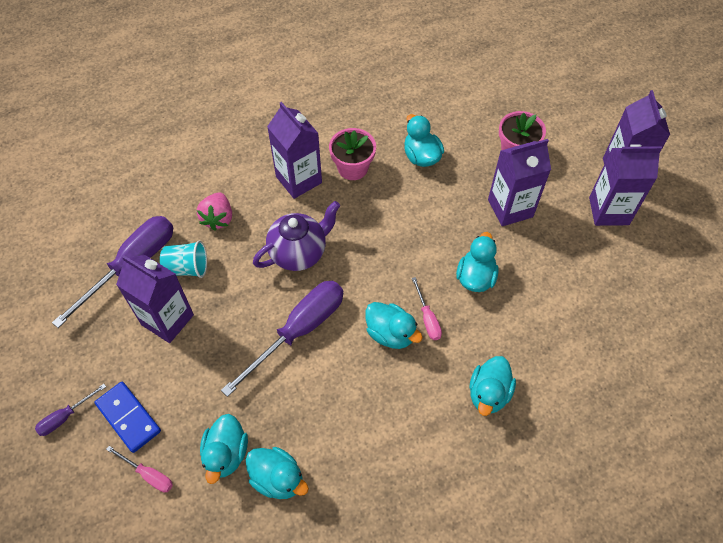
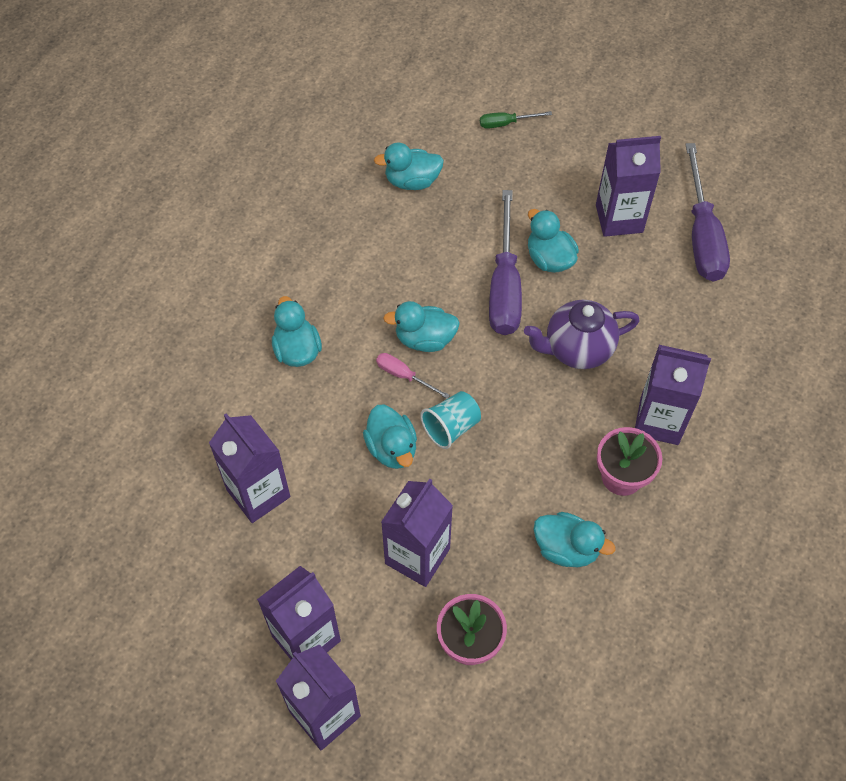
camera: 140 degrees right, 0 degrees up
(65, 416) = (606, 113): purple screwdriver -> none
(128, 417) = (562, 142): blue domino -> none
(148, 474) = (506, 123): pink screwdriver -> green screwdriver
(187, 268) = (655, 266): turquoise cup -> turquoise cup (451, 427)
(218, 218) = (684, 326): pink strawberry -> none
(226, 454) = (466, 170): turquoise duck -> turquoise duck (549, 259)
(299, 253) = (577, 349): purple teapot -> purple teapot turned 60 degrees clockwise
(586, 310) = (258, 493): none -> purple carton

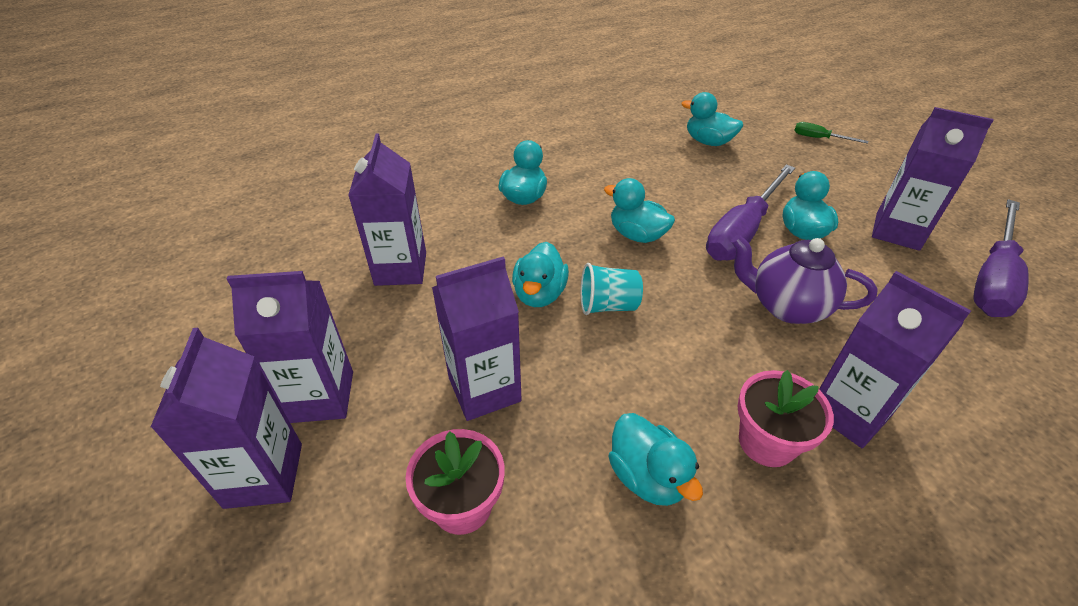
camera: 35 degrees right, 15 degrees down
(404, 376) = (597, 250): pink screwdriver -> none

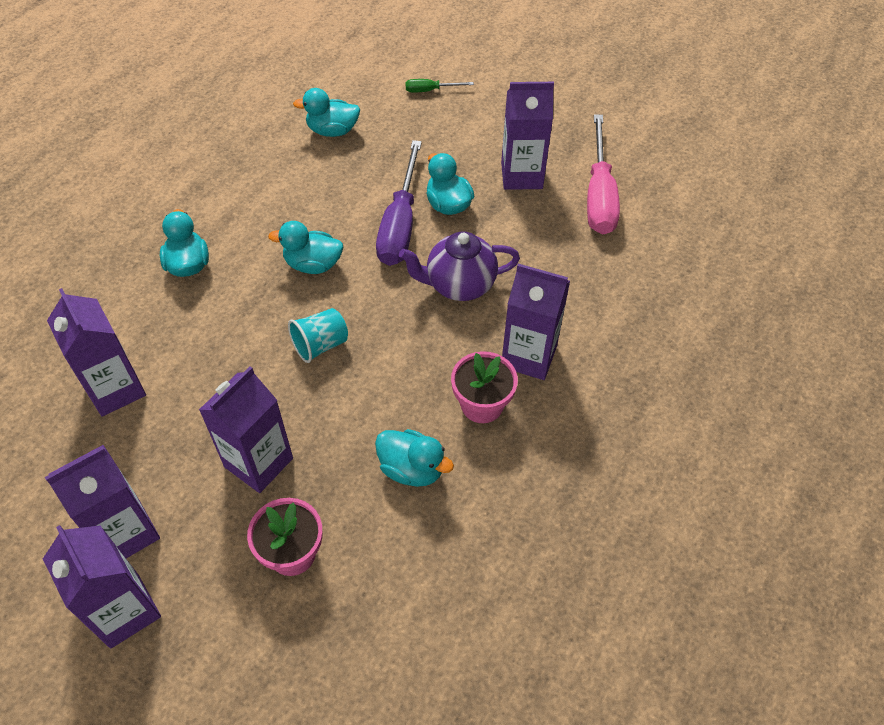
camera: 30 degrees left, 10 degrees up
(539, 294) = (257, 359): turquoise duck -> none
(992, 278) = (599, 195): purple screwdriver -> pink screwdriver

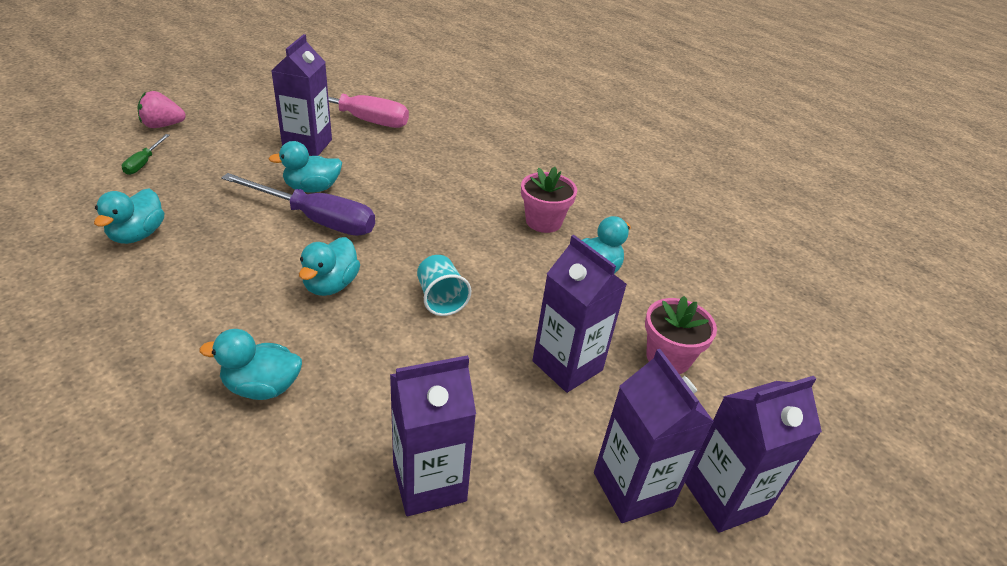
camera: 80 degrees left, 15 degrees down
(459, 285) = (413, 204): purple teapot -> none
(495, 74) = (163, 125): none -> pink strawberry
(529, 356) = (505, 189): purple carton -> none

